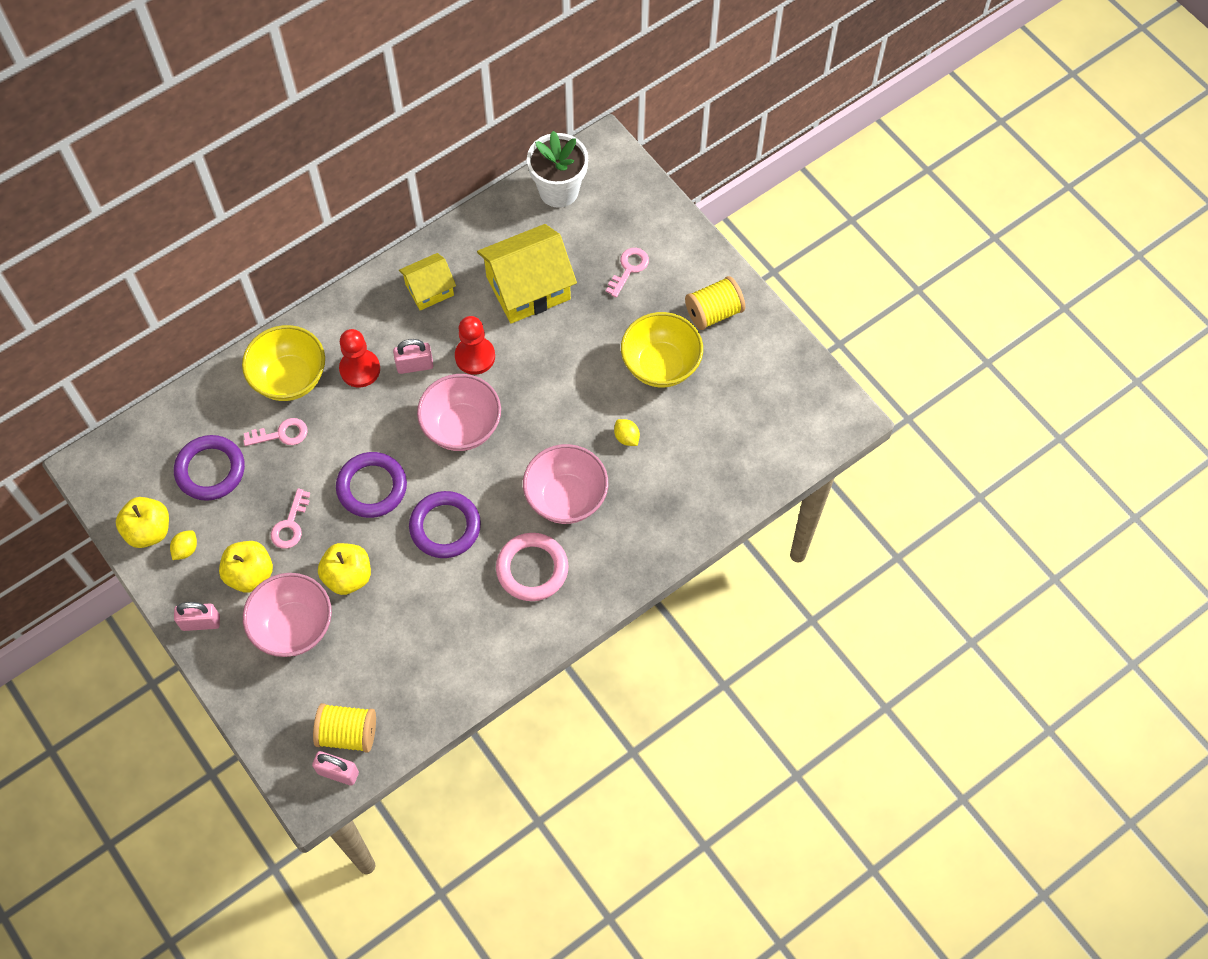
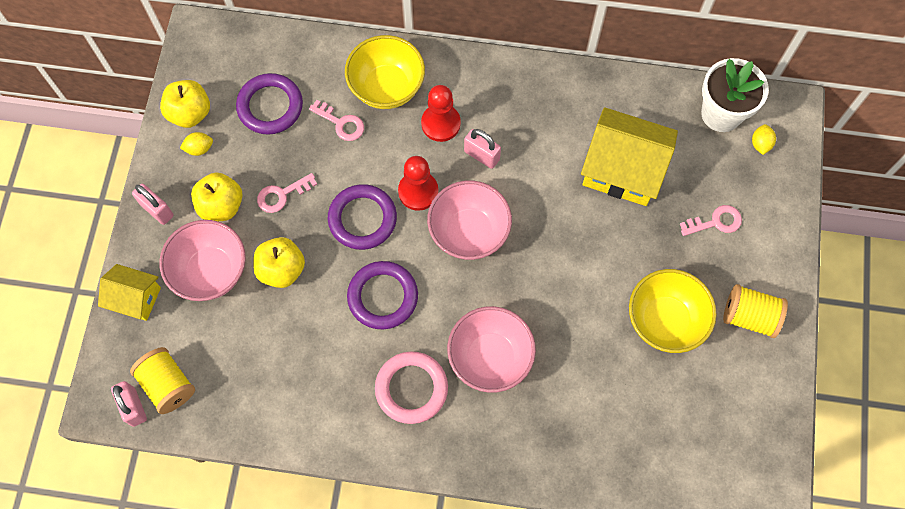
camera: 45 degrees right, 5 degrees up
(429, 290) = (548, 107): yellow house -> yellow house (135, 298)
(475, 356) = (531, 187): red pawn -> red pawn (418, 191)
(626, 437) = (581, 353): yellow lemon -> yellow lemon (760, 144)

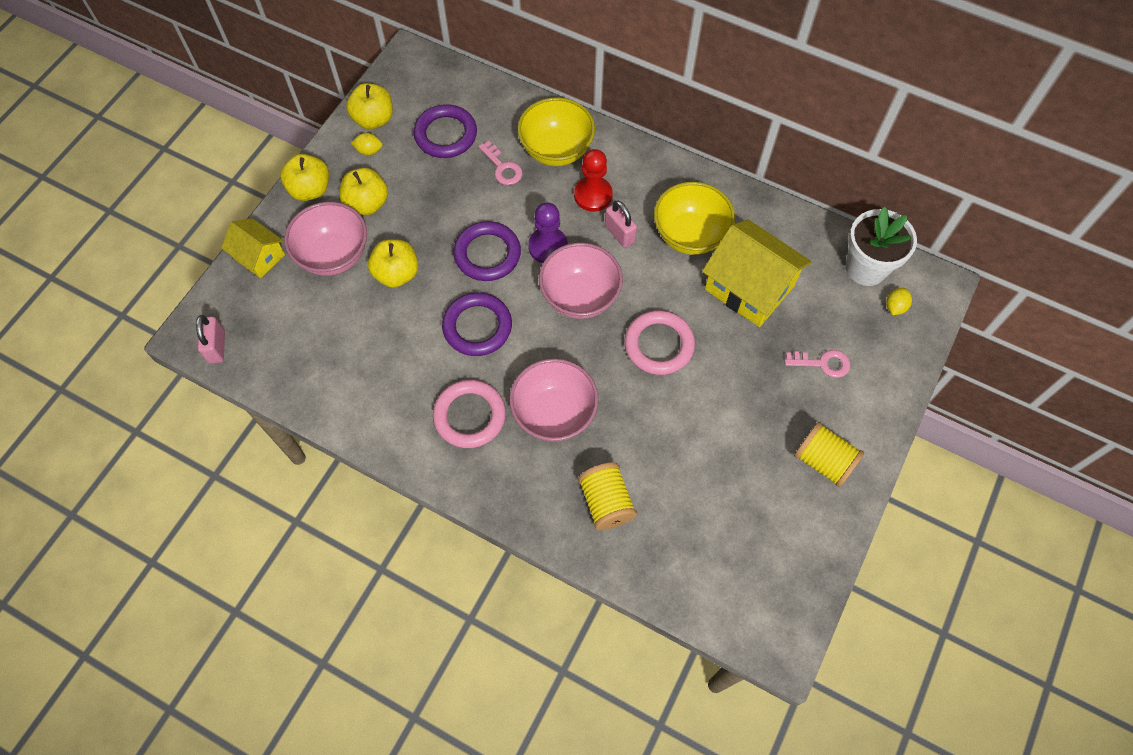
camera: 20 degrees right, 5 degrees down
(157, 210) = (310, 189): pink padlock -> yellow apple
(168, 384) = (254, 338): yellow spool -> yellow spool (606, 502)
(282, 195) = (424, 211): pink key -> none
(418, 191) = (548, 247): red pawn -> purple pawn
(561, 255) = (659, 345): none -> pink ring
(665, 320) = (737, 436): yellow bowl -> yellow bowl (690, 235)

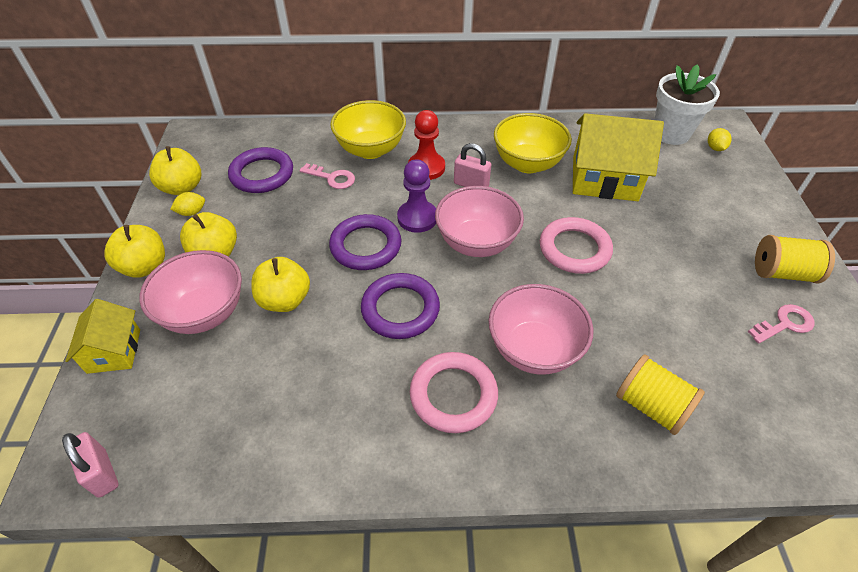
camera: 30 degrees left, 15 degrees down
(259, 256) = (114, 351): yellow house -> yellow house turned 75 degrees clockwise
(822, 363) = (707, 205): pink key -> pink key (784, 324)

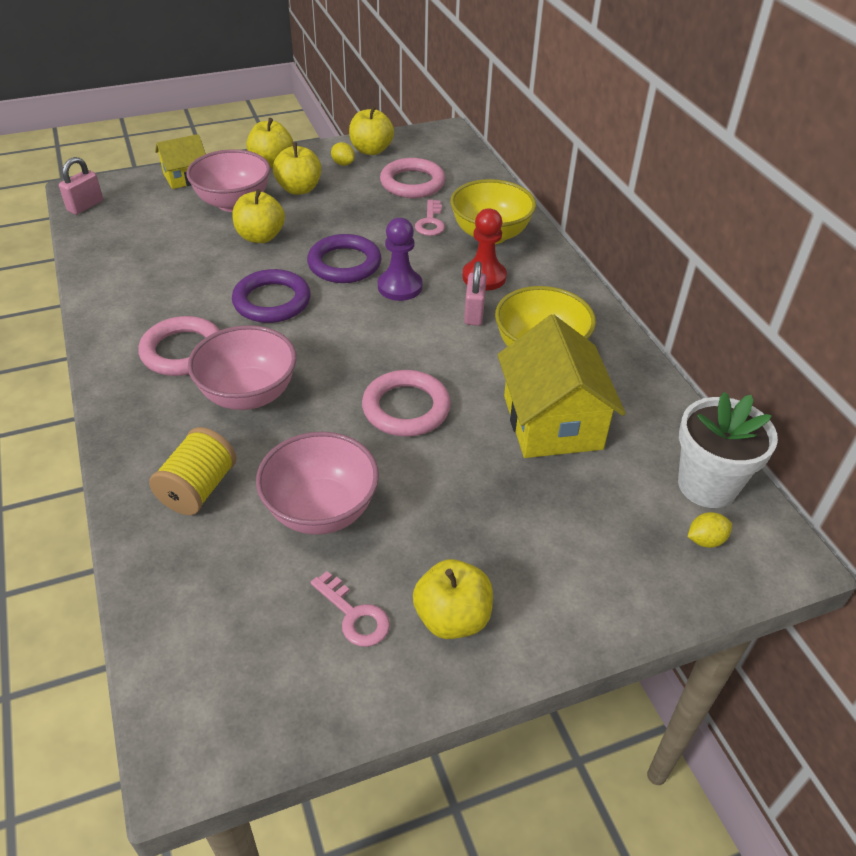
camera: 70 degrees right, 5 degrees down
(262, 174) = (412, 183): purple ring -> pink ring
(476, 243) = (382, 333): pink bowl -> pink bowl (321, 510)
(782, 273) = (452, 618): yellow spool -> yellow apple

